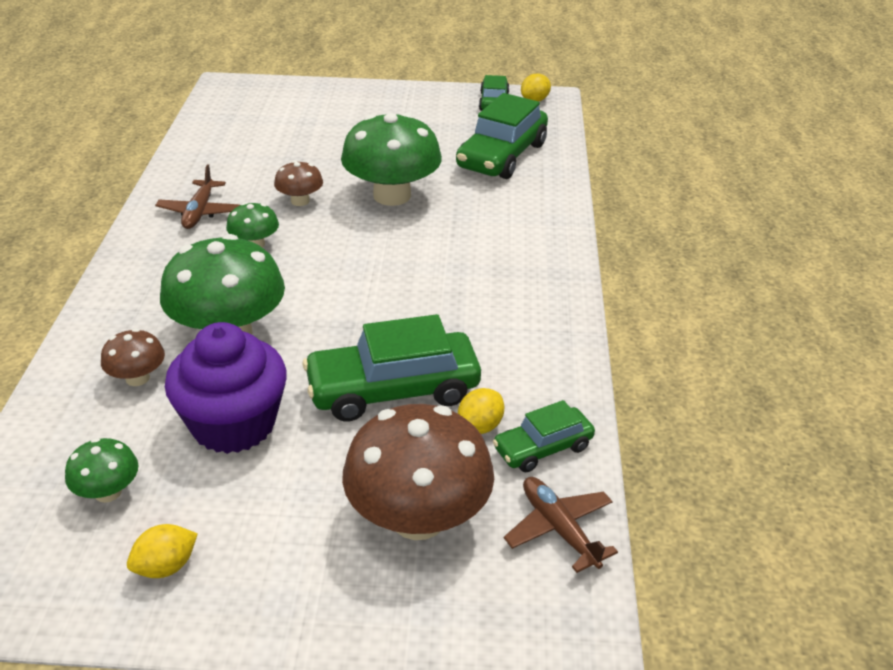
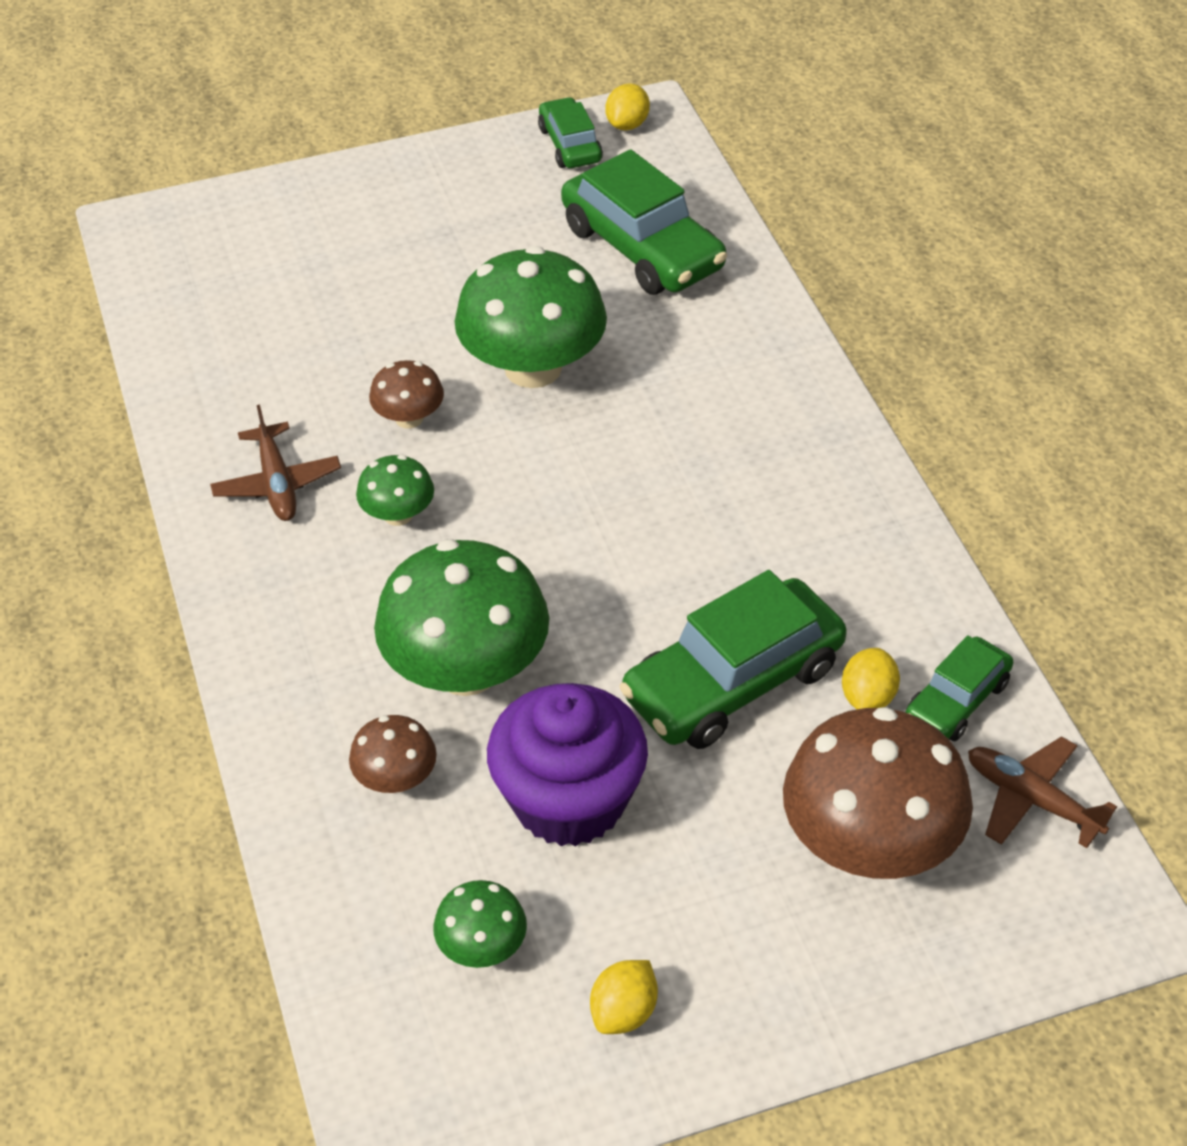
camera: 20 degrees left, 10 degrees up
(502, 156) = (643, 248): green car -> green car turned 45 degrees counterclockwise

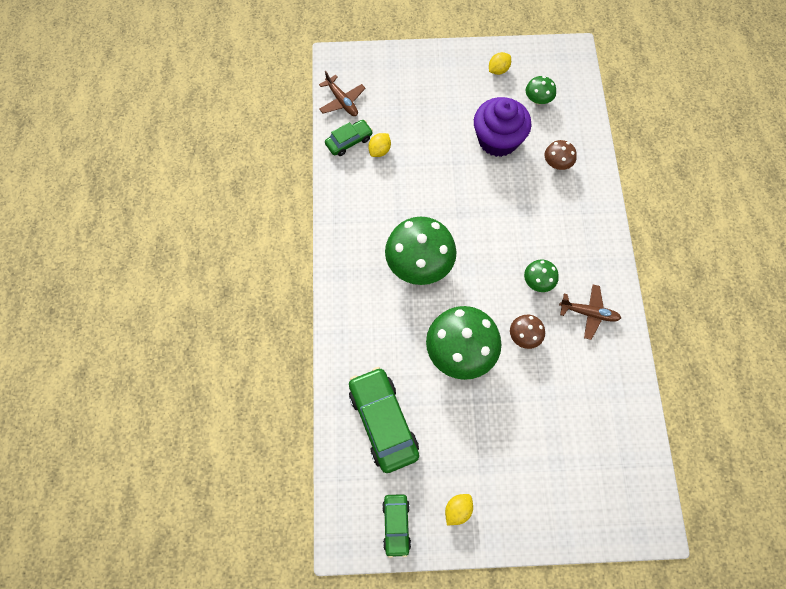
camera: 165 degrees left, 20 degrees up
(277, 484) = (589, 313): brown plane -> brown plane turned 105 degrees clockwise
(466, 669) = (523, 200): green mushroom -> green mushroom (419, 264)
(627, 124) = (358, 534): yellow lemon -> yellow lemon (457, 510)
(733, 682) = (425, 169): green car -> none
(870, 843) = (402, 100): brown mushroom -> none

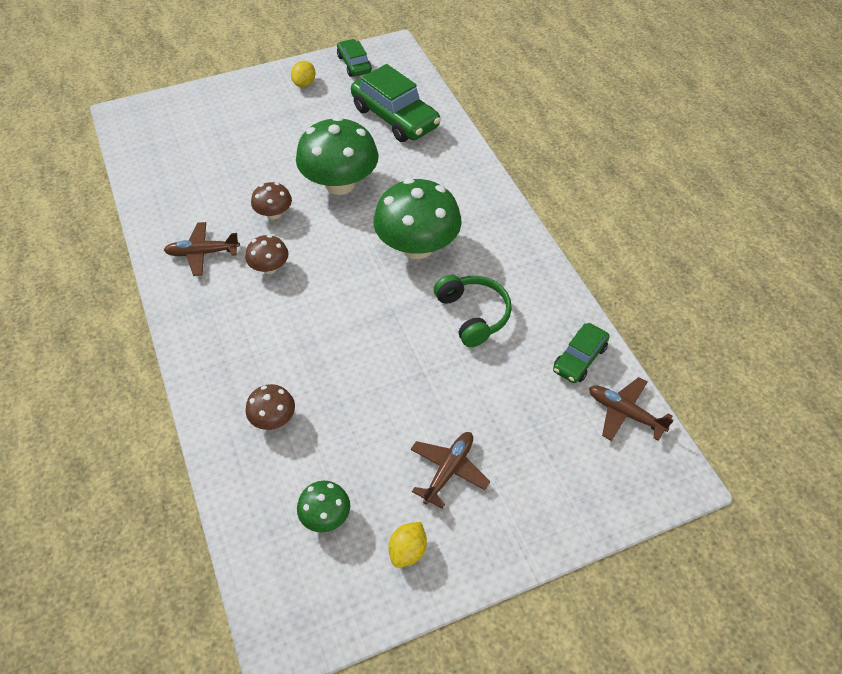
camera: 160 degrees right, 15 degrees down
(379, 151) = (531, 359): yellow lemon -> none
(402, 193) = (473, 315): none -> green headphones
(460, 102) = (449, 470): none -> brown plane
(498, 140) = (371, 426): purple cupcake -> none
(538, 281) = (269, 267): green mushroom -> brown mushroom

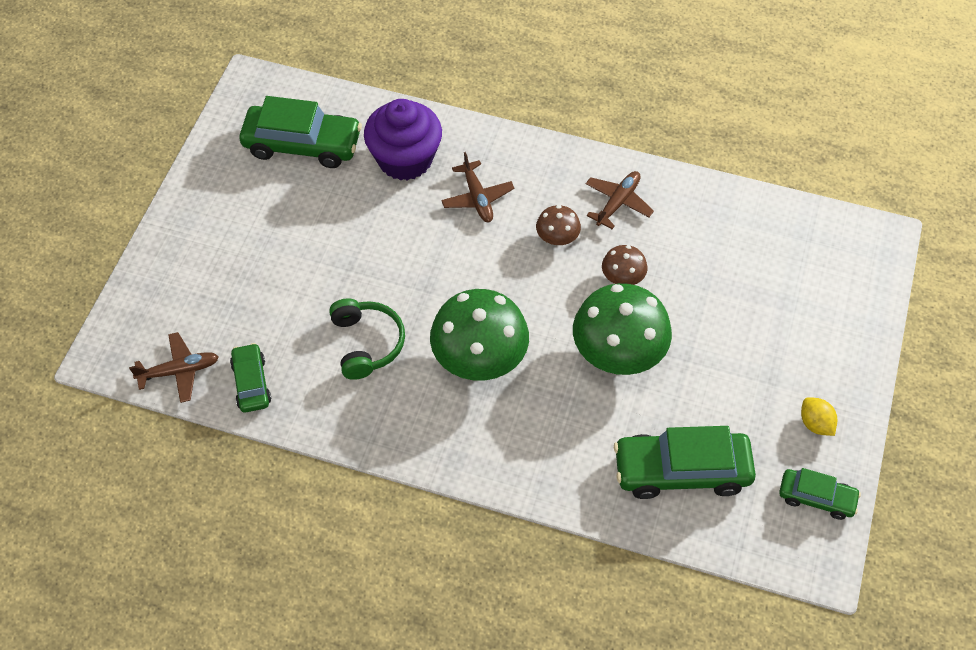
camera: 130 degrees right, 5 degrees up
(273, 419) = (405, 159): brown mushroom -> purple cupcake
(325, 516) = (302, 144): green mushroom -> green car
(408, 551) = (234, 170): yellow lemon -> none
(449, 470) = (260, 229): brown plane -> brown plane (477, 198)
(473, 315) = (367, 343): green headphones -> green headphones turned 120 degrees counterclockwise

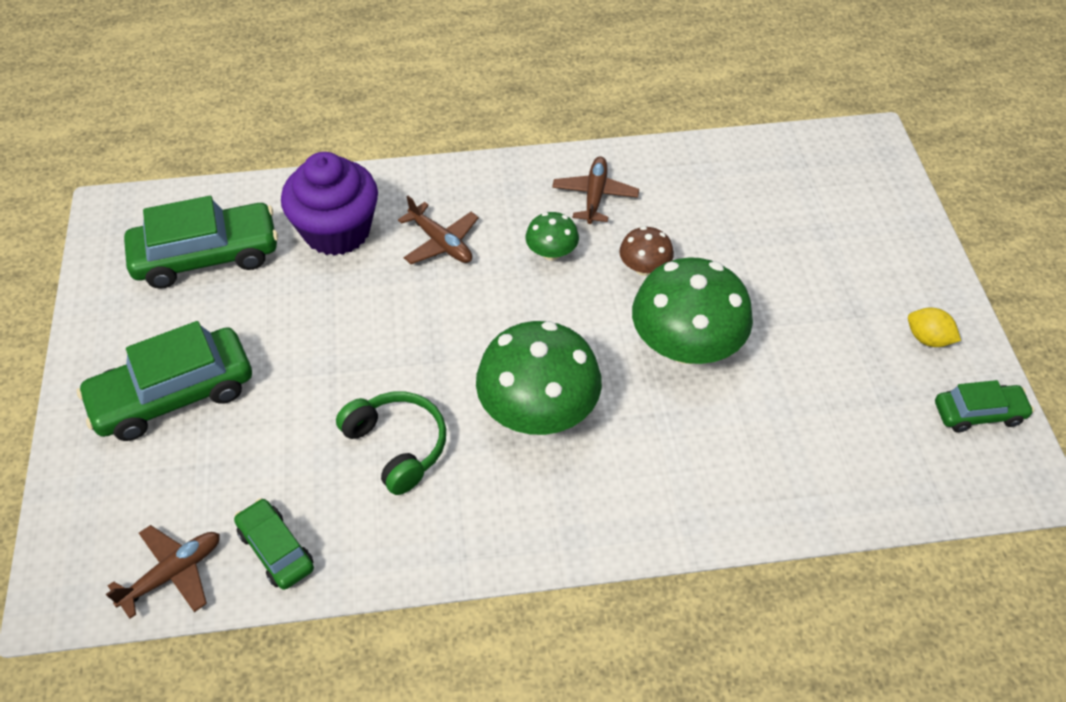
camera: 25 degrees left, 5 degrees down
(557, 238) = (551, 252): brown mushroom -> green mushroom
(681, 471) = (828, 443): green car -> green car (173, 395)

